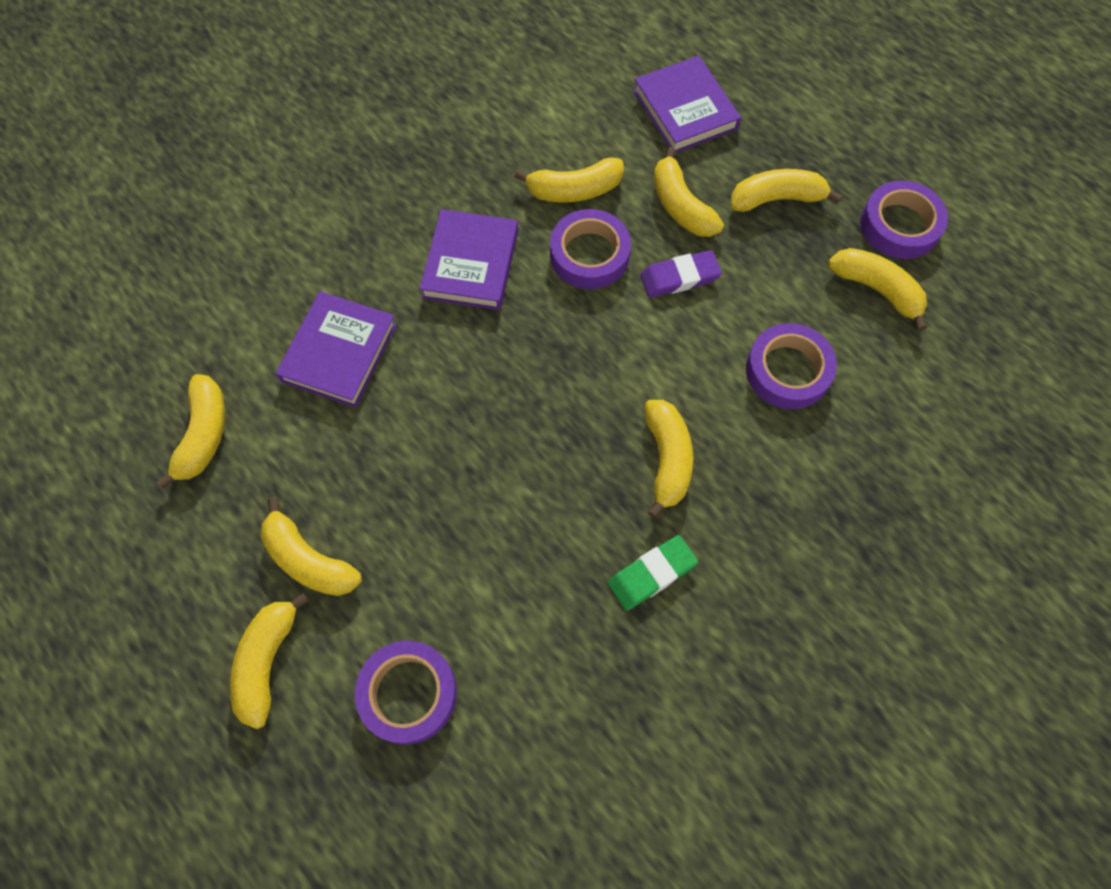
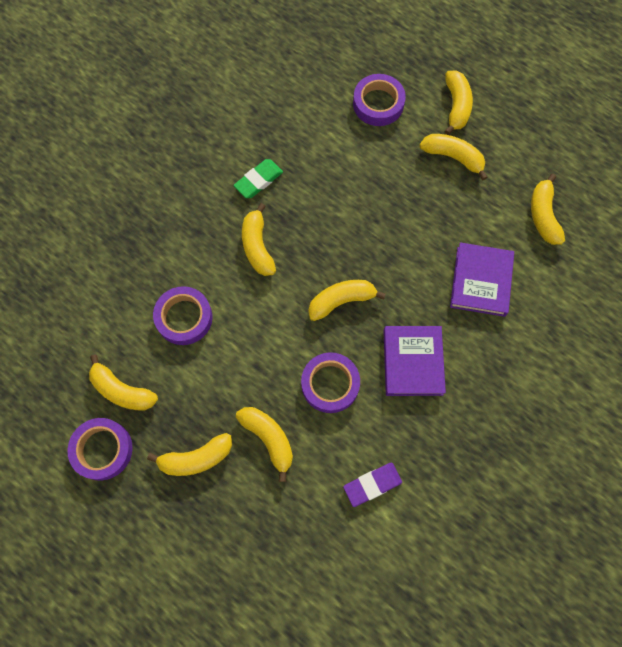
camera: 170 degrees right, 5 degrees up
(574, 190) = (351, 439): yellow banana -> yellow banana (341, 301)
(679, 277) = (263, 376): purple eraser -> purple eraser (372, 484)
(685, 110) = (275, 537): purple book -> none

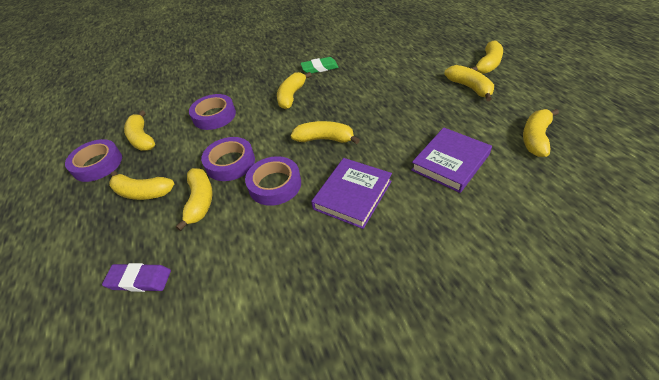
camera: 35 degrees right, 25 degrees down
(372, 484) = (248, 271): purple eraser -> purple eraser (139, 280)
(378, 104) = (428, 52): purple tape -> purple tape (230, 163)

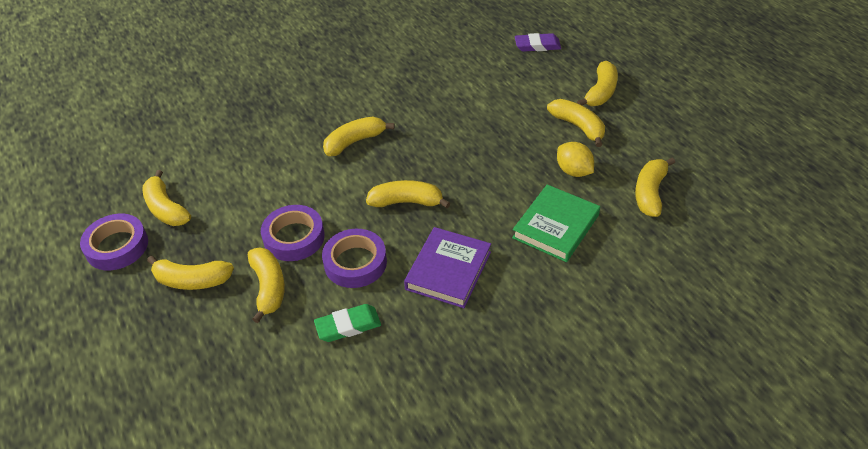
camera: 10 degrees left, 0 degrees up
(139, 280) = (222, 379): purple eraser -> purple eraser (537, 45)
(214, 116) = (256, 173): purple tape -> none
(291, 96) = (354, 142): yellow banana -> yellow banana turned 45 degrees clockwise
(319, 68) = (385, 98): green eraser -> green eraser (348, 326)
(450, 162) = (556, 226): purple book -> green book
(466, 120) = (573, 171): none -> yellow lemon

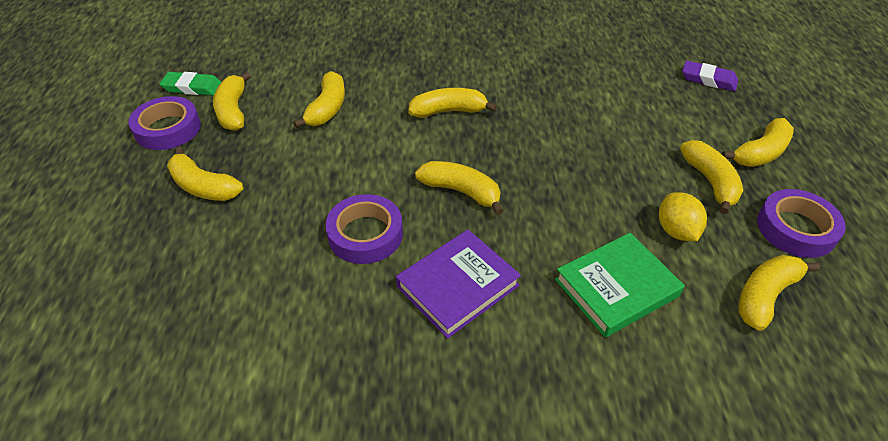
camera: 25 degrees right, 0 degrees up
(268, 287) = (265, 224): yellow banana -> yellow banana (327, 108)
(294, 237) = (324, 183): purple tape -> purple tape (796, 229)
(348, 326) = (311, 300): green eraser -> green eraser (192, 87)

